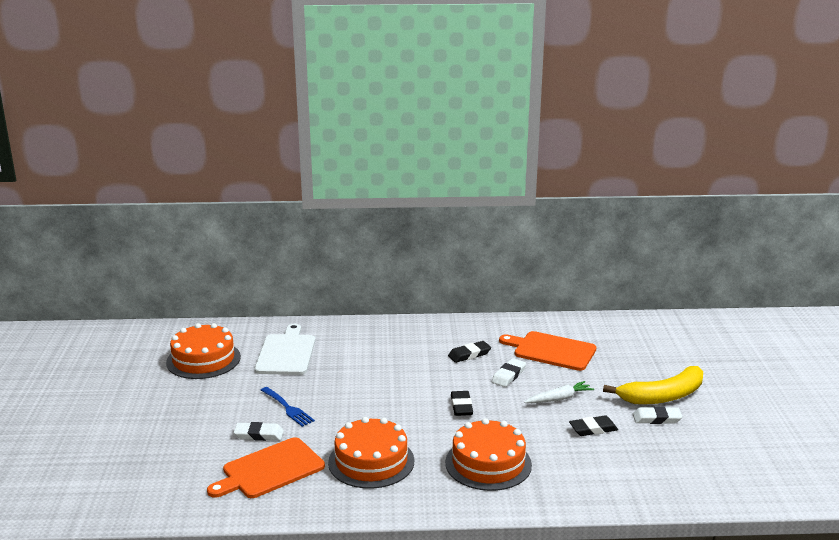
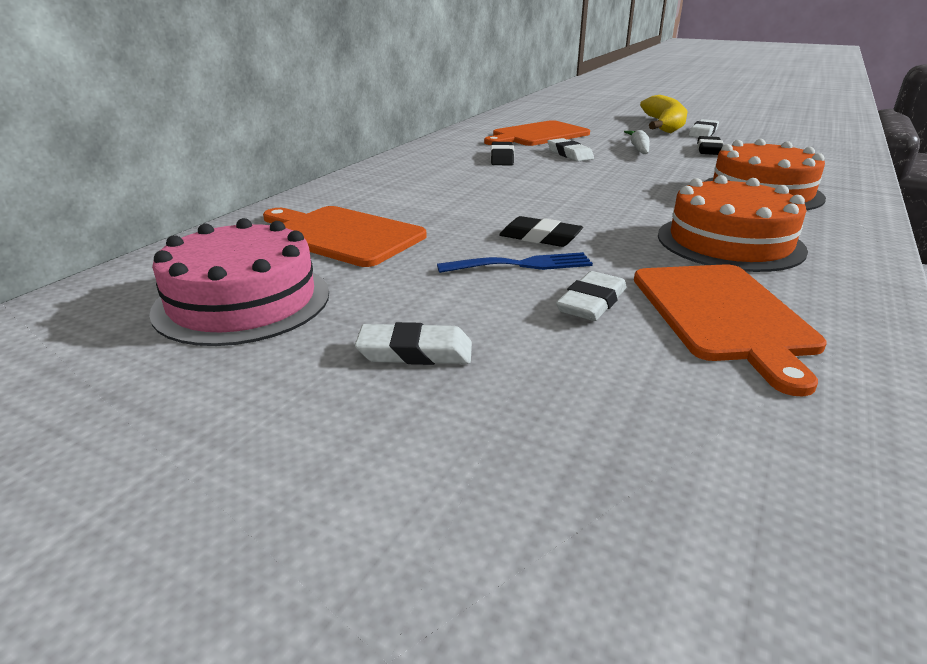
camera: 60 degrees left, 5 degrees up
(189, 407) = (415, 352): none -> white eraser
(203, 359) = (242, 301): orange cake -> pink cake
(286, 353) = (341, 235): white cutting board -> orange cutting board
(461, 406) = (618, 180): black eraser -> black eraser (540, 237)

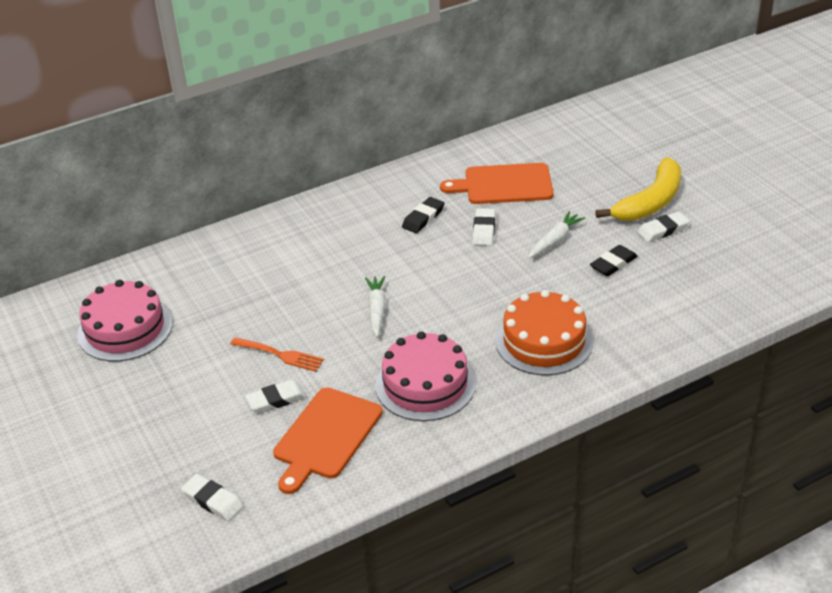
camera: 35 degrees right, 10 degrees up
(341, 235) = (217, 286): orange cutting board -> none
(415, 352) = (164, 397): white eraser -> white eraser (213, 500)
(522, 265) = (280, 355): blue fork -> orange fork
(540, 237) = (321, 333): black eraser -> none
(567, 210) = (377, 310): none -> white carrot
(729, 242) = (425, 384): orange cake -> pink cake

